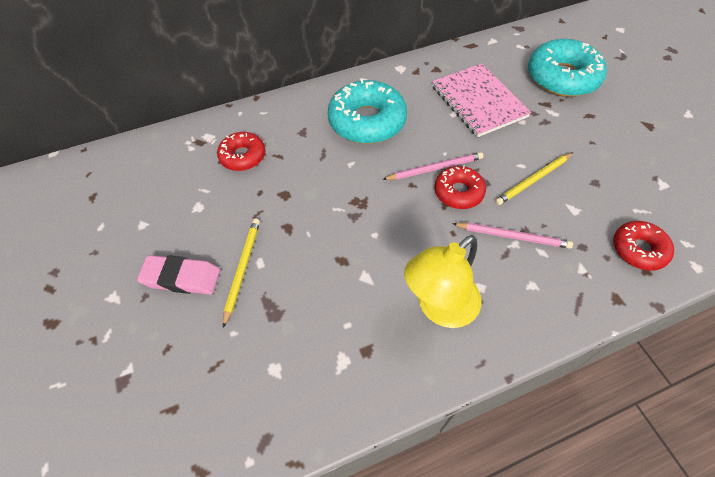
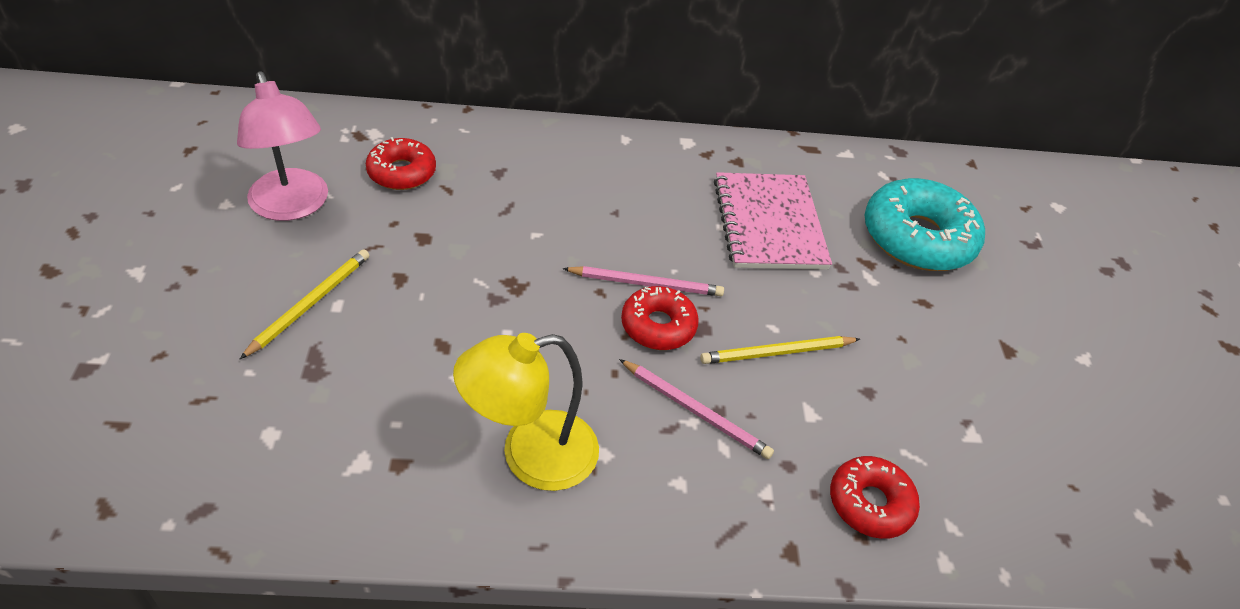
camera: 15 degrees right, 10 degrees down
(182, 278) = (231, 283): pink eraser -> none
(188, 208) = (292, 206): none -> pink lamp
(367, 121) = (594, 191): turquoise donut -> none

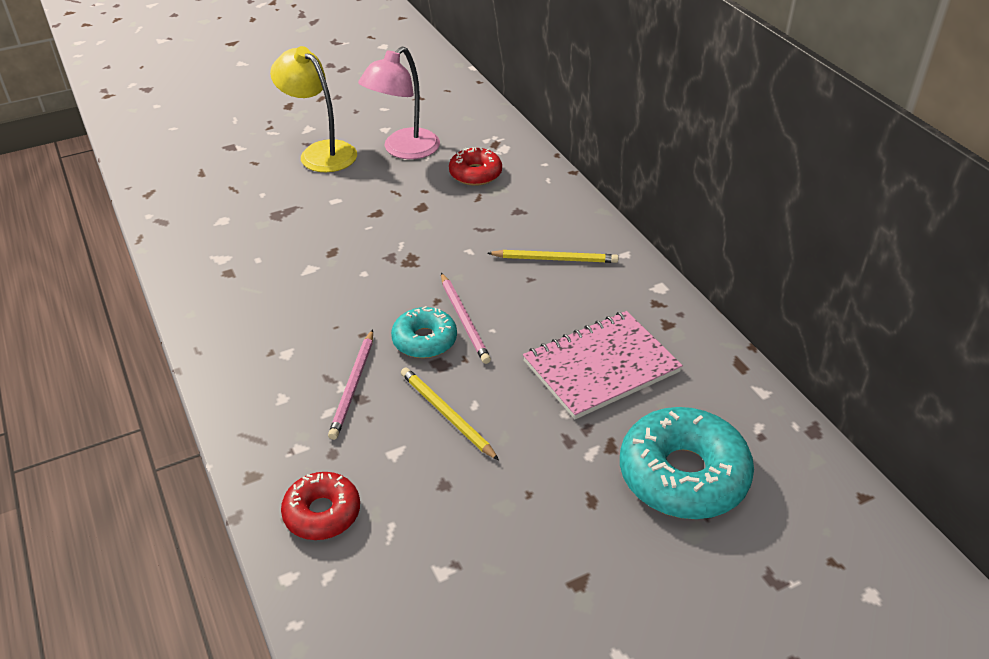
camera: 70 degrees right, 5 degrees down
(310, 303) = (328, 191): yellow pencil -> yellow pencil (555, 259)
(530, 455) = (265, 321): yellow lamp -> yellow lamp (320, 152)
(658, 326) = (424, 340): red donut -> turquoise donut

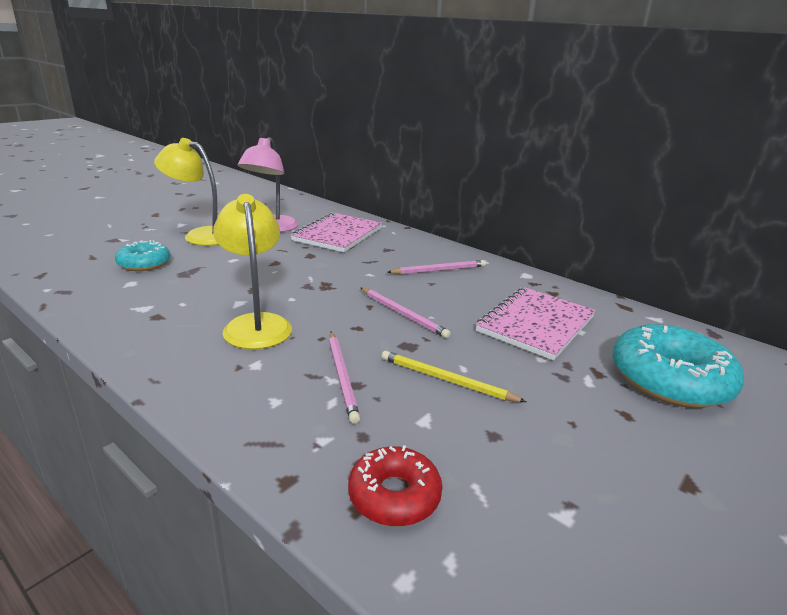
camera: 25 degrees left, 15 degrees down
(311, 302) = (256, 324): none -> yellow lamp
(424, 340) = (381, 332): turquoise donut -> turquoise donut (144, 263)
(475, 174) = (338, 234): red donut -> pink notebook
(555, 259) = (439, 270): yellow pencil -> pink pencil

